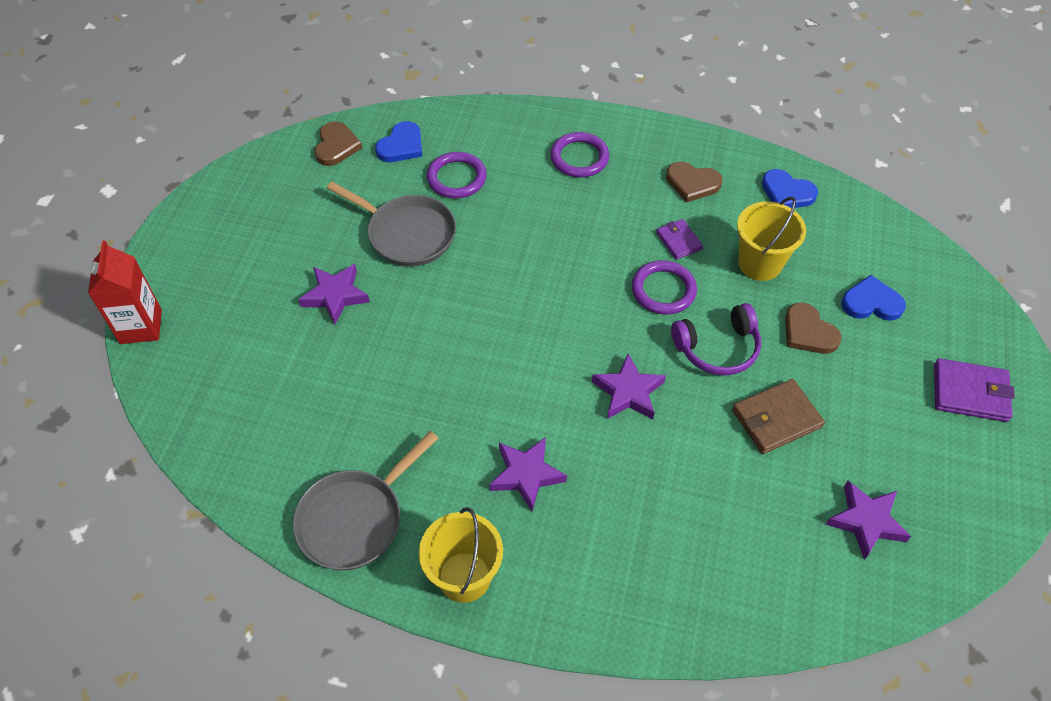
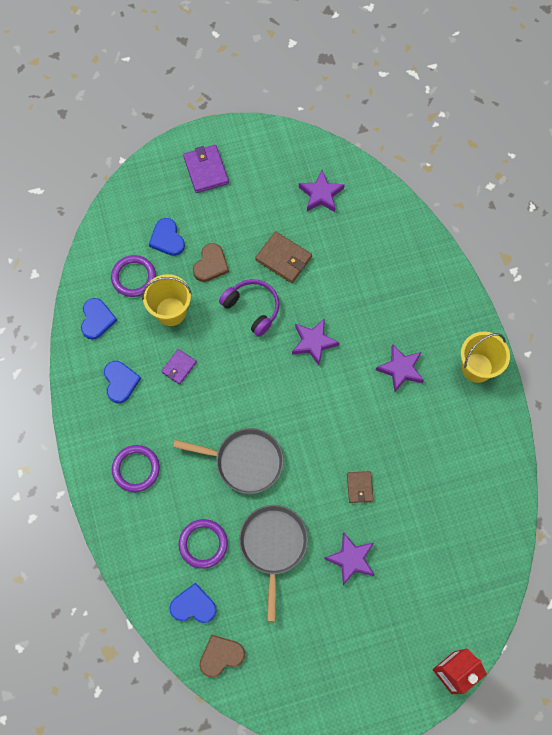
camera: 120 degrees left, 15 degrees up
(355, 519) = (484, 443): grey pan -> grey pan (245, 461)
(407, 345) = (359, 487): none -> brown wallet
(663, 290) = (226, 358): purple ring -> purple ring (133, 277)
(692, 183) = (120, 382): brown heart -> blue heart

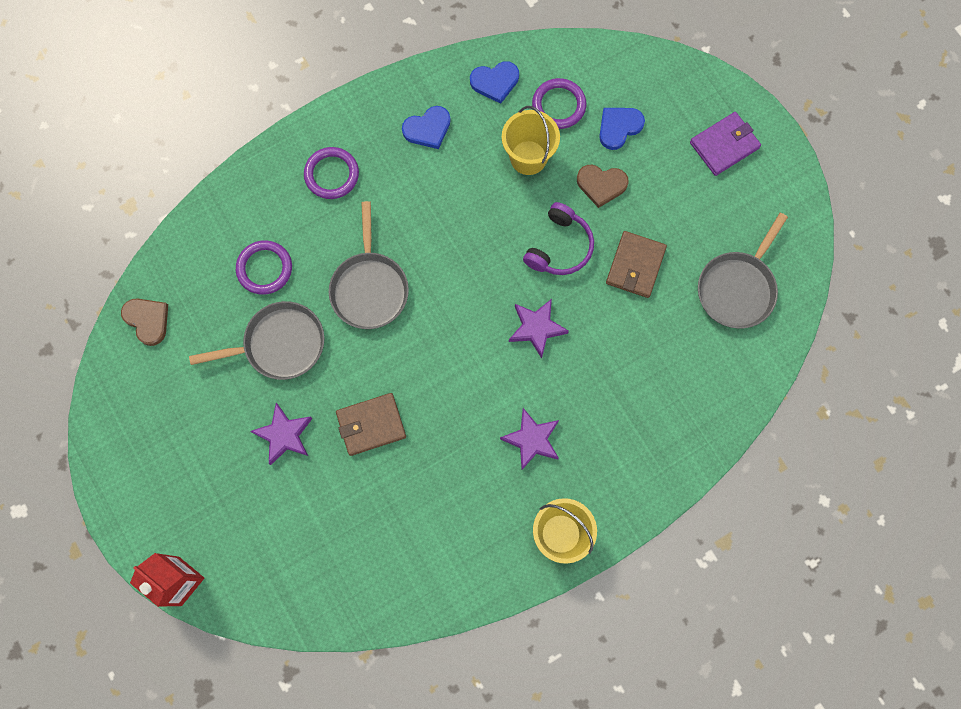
camera: 75 degrees right, 5 degrees up
(179, 367) = (462, 186): purple wallet -> none
(193, 605) = (195, 277): blue heart -> none
(321, 194) = (737, 288): purple star -> grey pan
(359, 487) = (371, 425): brown wallet -> brown wallet, size x1.61

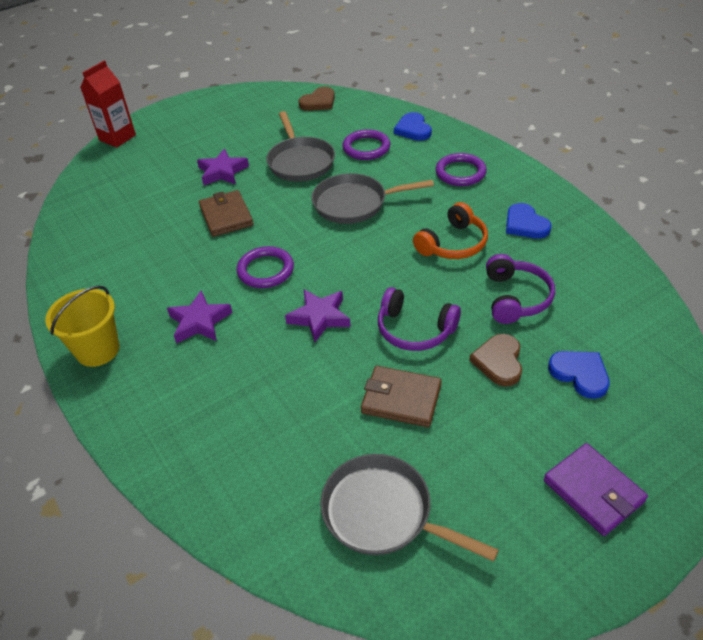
camera: 90 degrees right, 30 degrees down
(448, 199) = (453, 244): none -> orange headphones
(495, 82) = (597, 266): blue heart -> blue heart (413, 129)
(528, 157) = (515, 298): yellow bucket -> purple headphones
(558, 105) = (589, 318): purple ring -> purple ring (265, 270)

